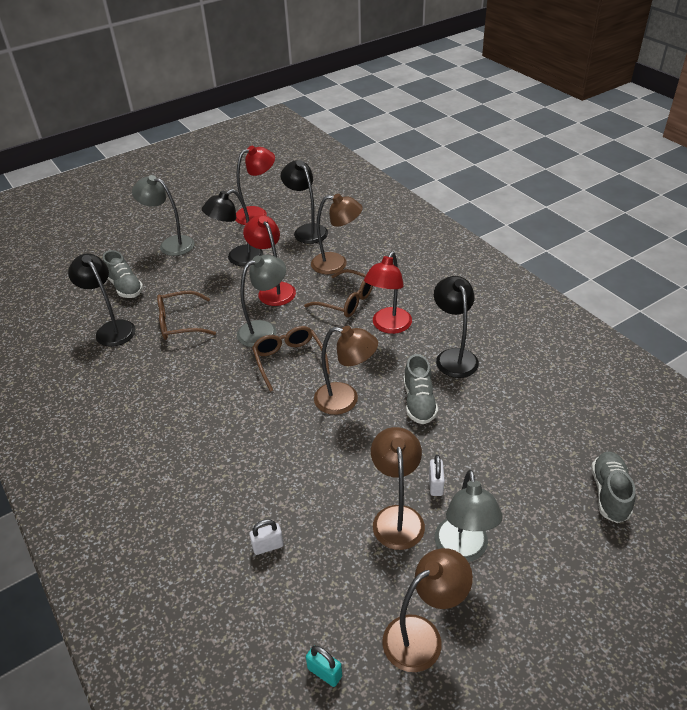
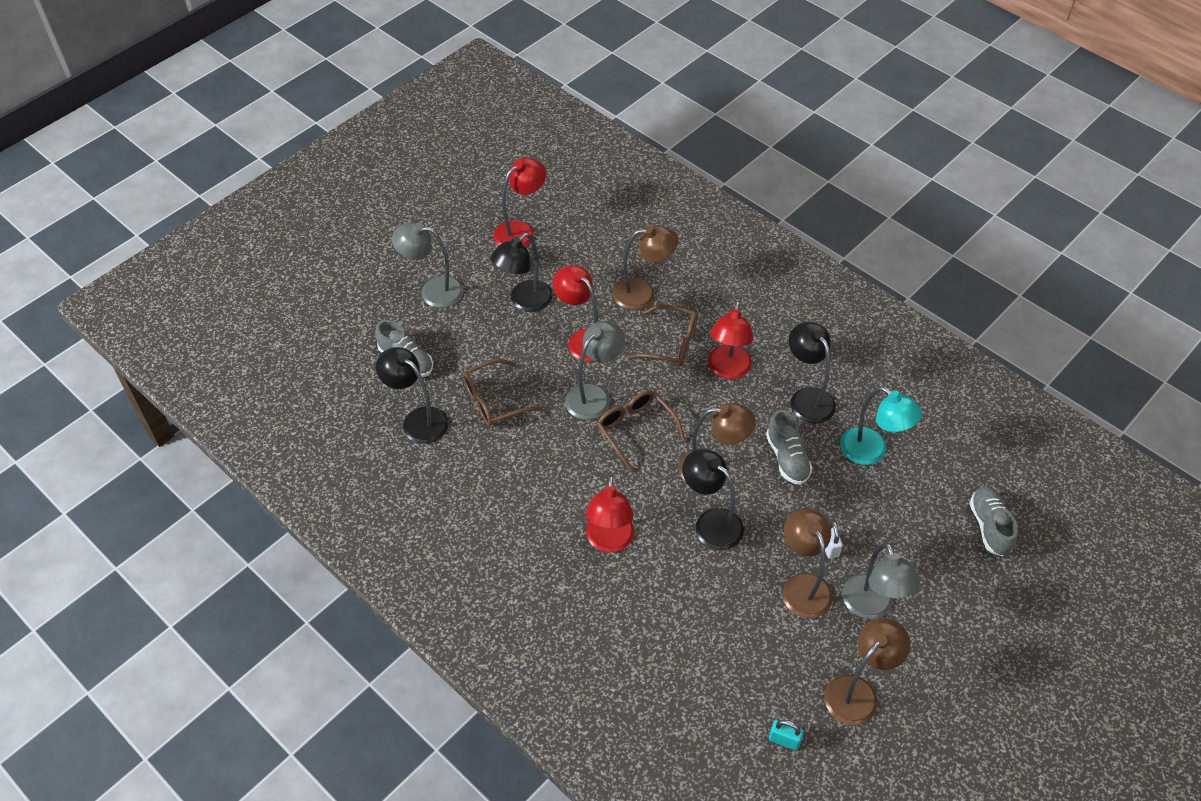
camera: 15 degrees left, 10 degrees up
(226, 446) = (609, 541): none -> red lamp
(268, 546) = (691, 637): white padlock -> none
(307, 230) = (590, 249): black lamp -> black lamp (711, 523)
(503, 408) = (871, 452): none -> turquoise lamp

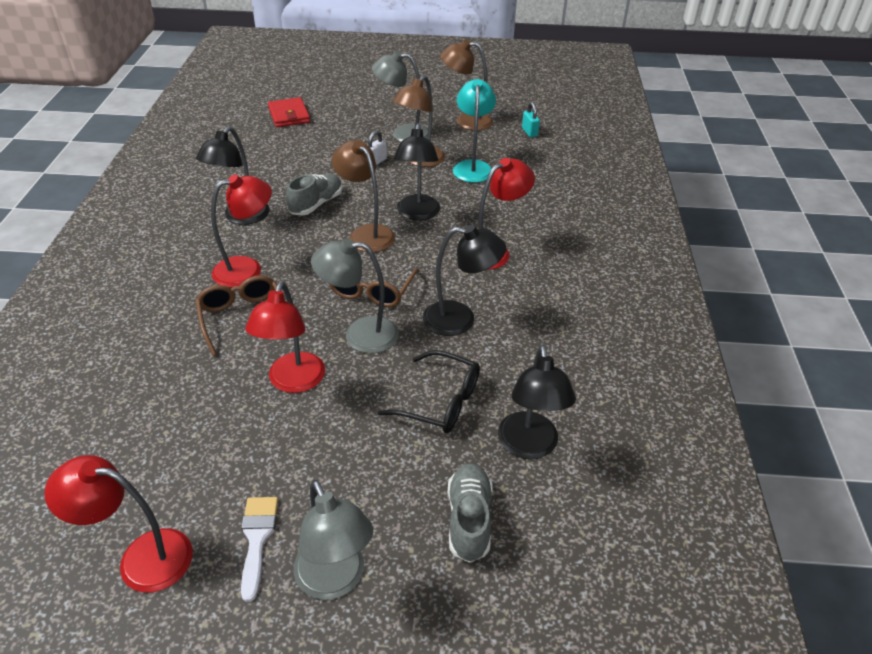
camera: 130 degrees left, 10 degrees down
(487, 274) = (257, 538): none -> white brush
(493, 401) = (441, 402): brown glasses -> black glasses
(524, 301) = (276, 467): black lamp -> black lamp (460, 319)
(643, 293) = (183, 372): brown lamp -> none
(871, 452) = (269, 172): turquoise lamp -> turquoise lamp (473, 167)
(871, 607) = (402, 134): grey lamp -> grey lamp turned 120 degrees counterclockwise
(989, 526) = (289, 115): grey shoe -> red wallet

